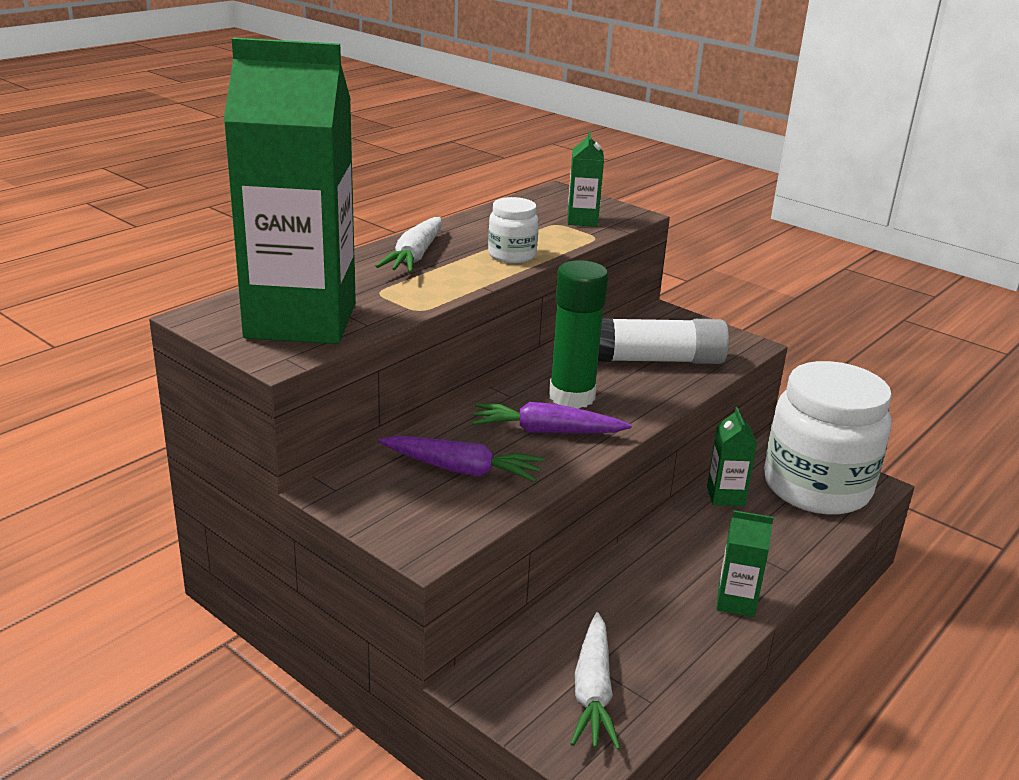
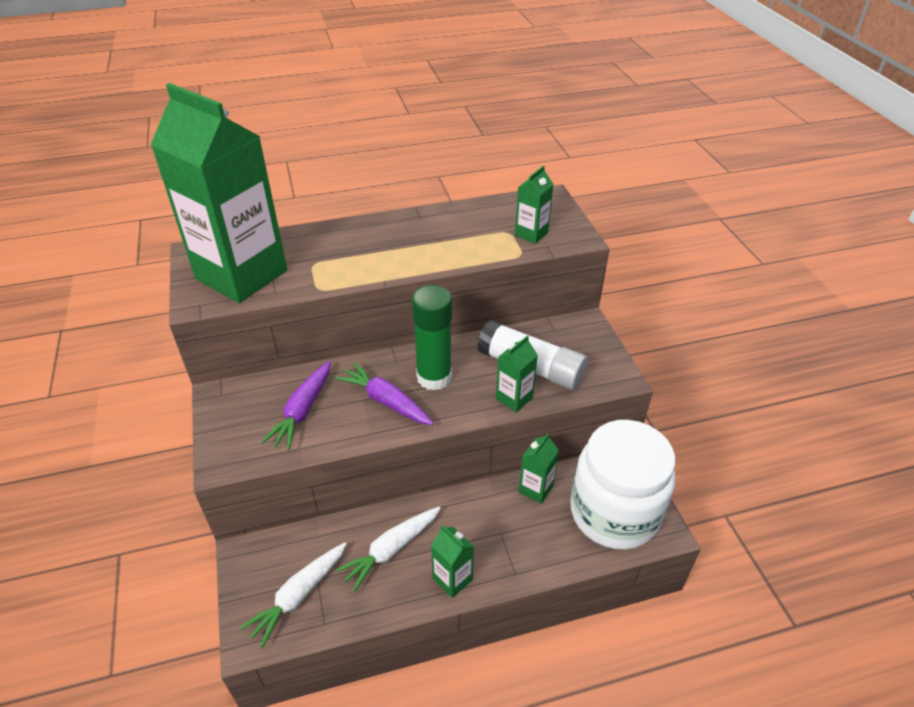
camera: 35 degrees right, 15 degrees up
(415, 256) = (373, 236): white carrot -> white carrot (391, 550)
(462, 470) = (303, 411): purple carrot -> purple carrot turned 60 degrees clockwise
(512, 255) = (438, 255): white jar -> none
(674, 388) = (514, 398): none -> green carton

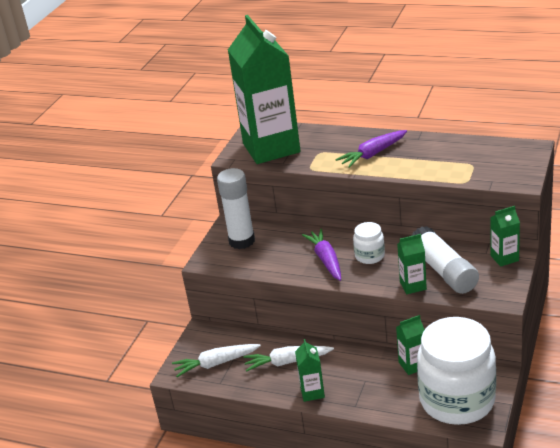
camera: 40 degrees right, 10 degrees down
(253, 413) = (242, 241): none -> white glue stick
(303, 411) = (271, 249): purple carrot -> purple carrot (373, 154)
(434, 377) = (369, 256): green glue stick -> white jar
(531, 234) = (488, 170): green carton -> green carton (504, 258)

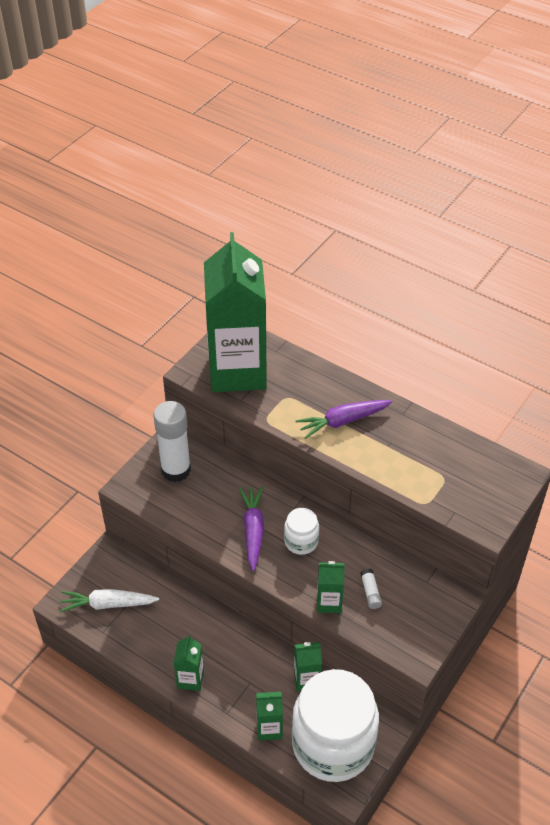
camera: 10 degrees right, 15 degrees up
(287, 362) = (180, 628): white carrot -> none
(444, 271) = (370, 592): white glue stick -> white glue stick, size x0.41
(504, 258) = (443, 597): green carton -> green carton (269, 728)

